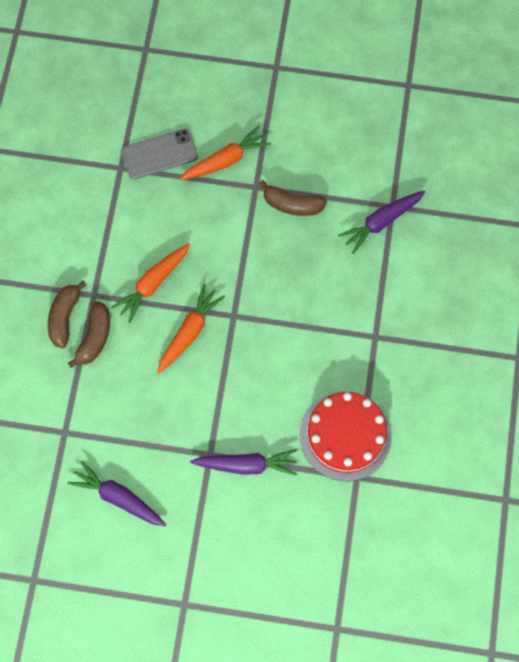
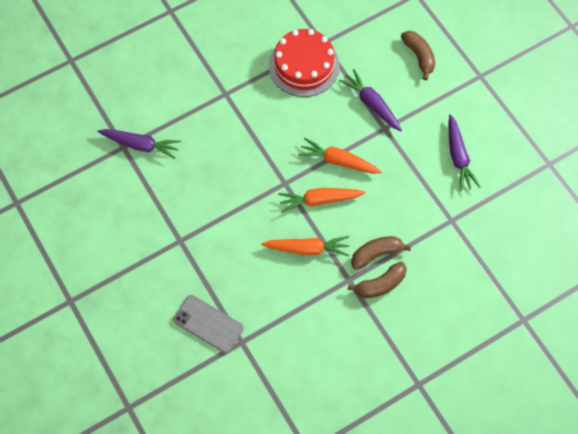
camera: 130 degrees left, 5 degrees down
(226, 160) = (175, 275): orange carrot -> orange carrot (338, 161)
(292, 204) = (174, 207): brown banana -> brown banana (419, 56)

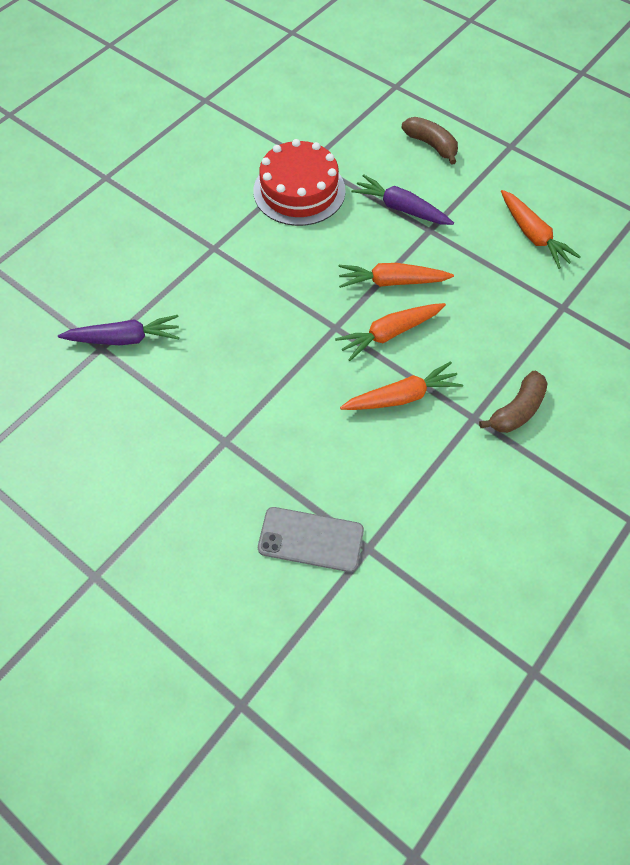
camera: 20 degrees left, 5 degrees down
(376, 254) = (492, 375): brown banana -> none
(458, 157) = (533, 235): purple carrot -> orange carrot

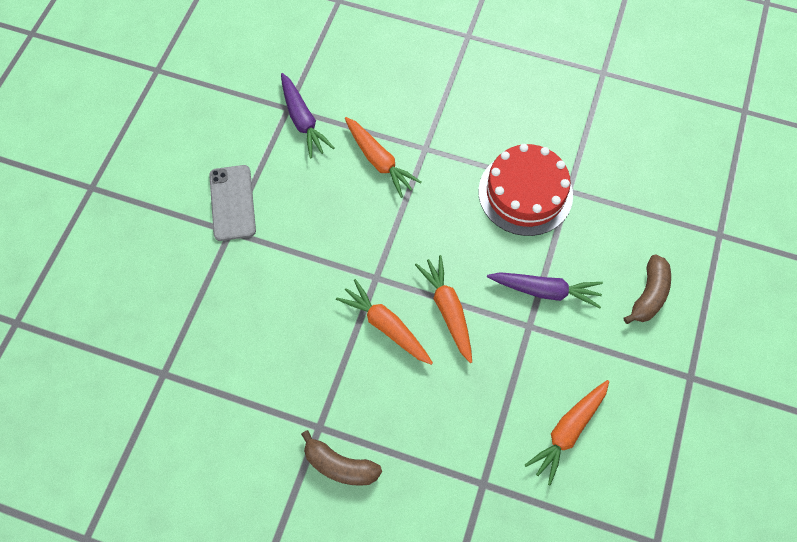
camera: 70 degrees right, 5 degrees up
(310, 539) = (159, 326): grey phone -> grey phone (232, 203)
(401, 208) = (545, 291): purple carrot -> purple carrot turned 90 degrees clockwise
(402, 396) = (320, 357): orange carrot -> orange carrot (379, 161)

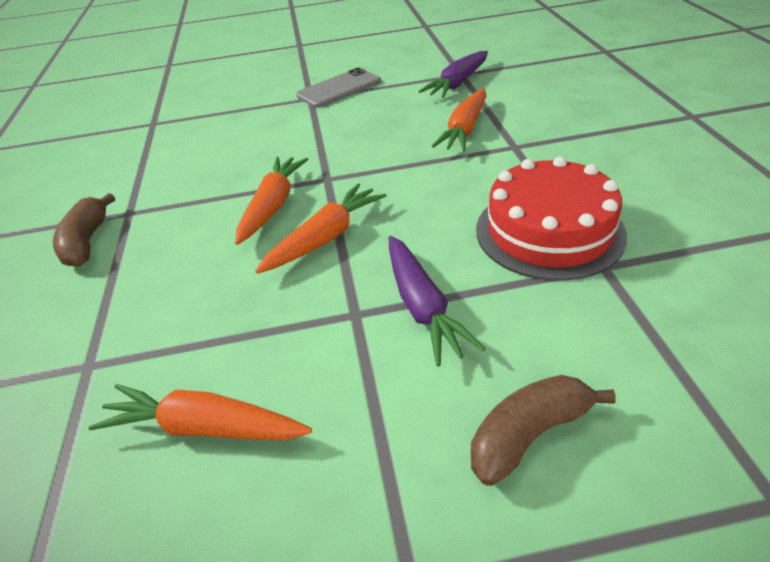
camera: 65 degrees right, 25 degrees down
(648, 294) = (529, 435): brown banana -> brown banana turned 150 degrees clockwise

